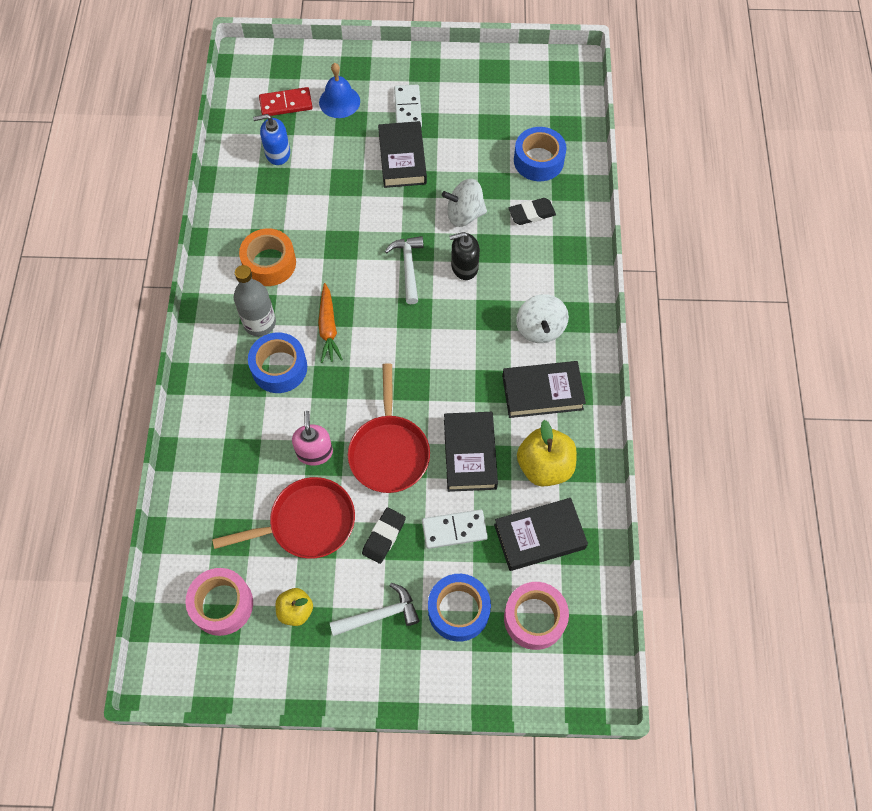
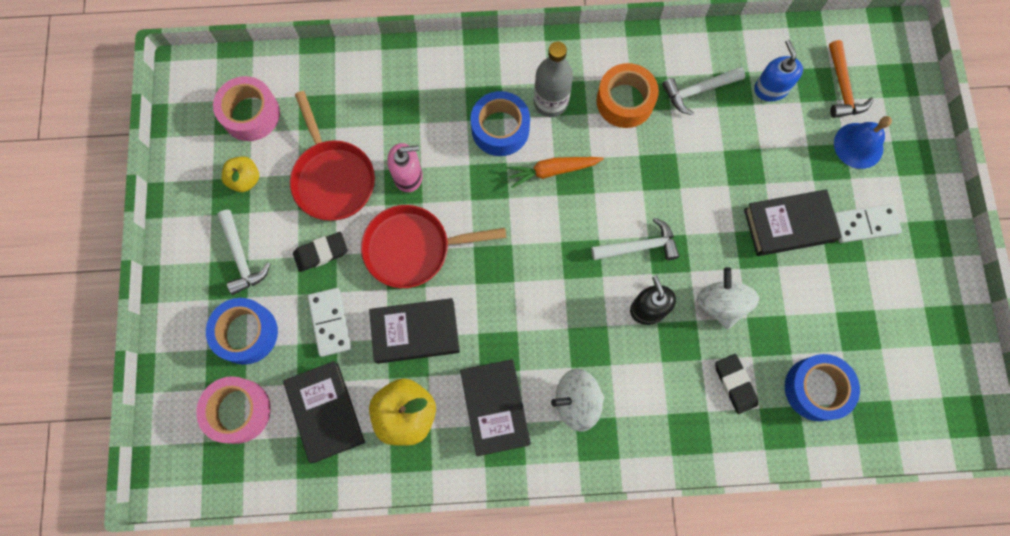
camera: 85 degrees right, 10 degrees up
(269, 206) = (698, 91): none -> white hammer
(286, 104) = (842, 88): red domino -> orange hammer
(384, 536) = (321, 253): black eraser -> black eraser turned 45 degrees counterclockwise

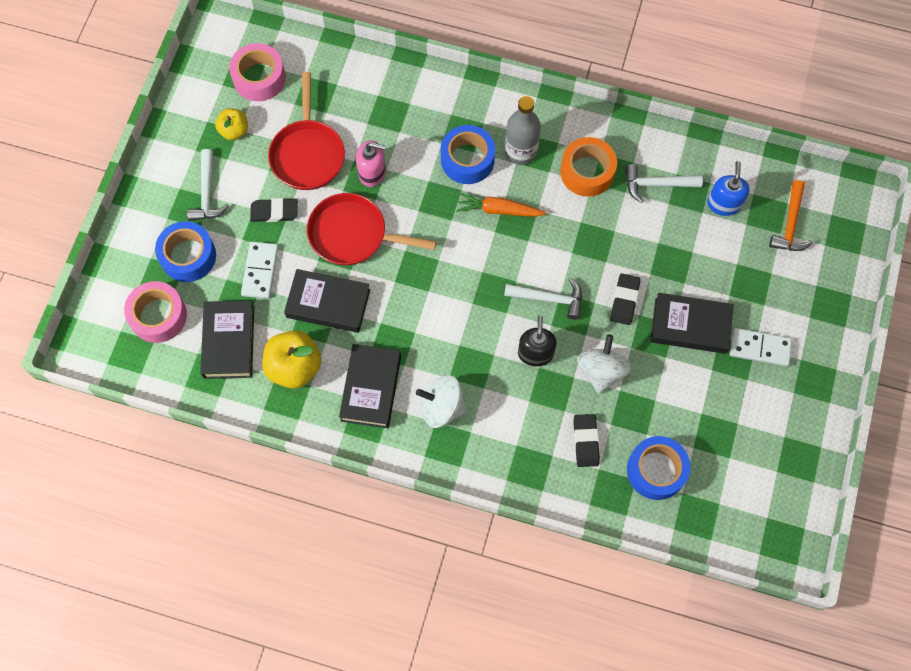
camera: 20 degrees right, 5 degrees down
(714, 222) = (624, 300): none -> black eraser
(858, 145) = (783, 279): blue bell -> none

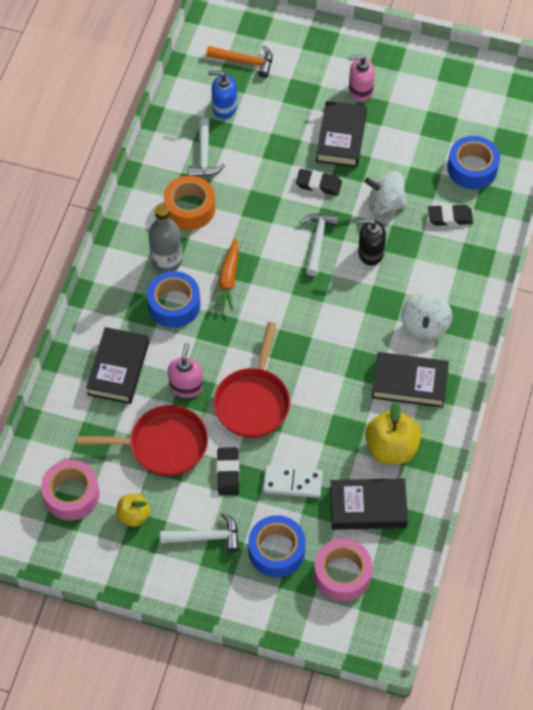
camera: 90 degrees left, 10 degrees down
(328, 304) = (326, 421): black book -> black book (118, 369)
(759, 348) = (360, 91): white domino -> pink soap dispenser

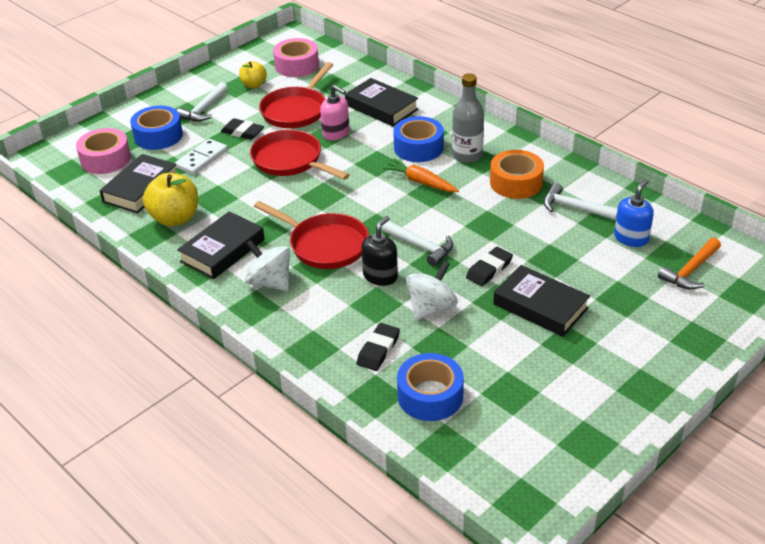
camera: 120 degrees right, 20 degrees down
(356, 310) = (325, 245): none -> red pan
(360, 91) = (601, 345): pink soap dispenser -> none

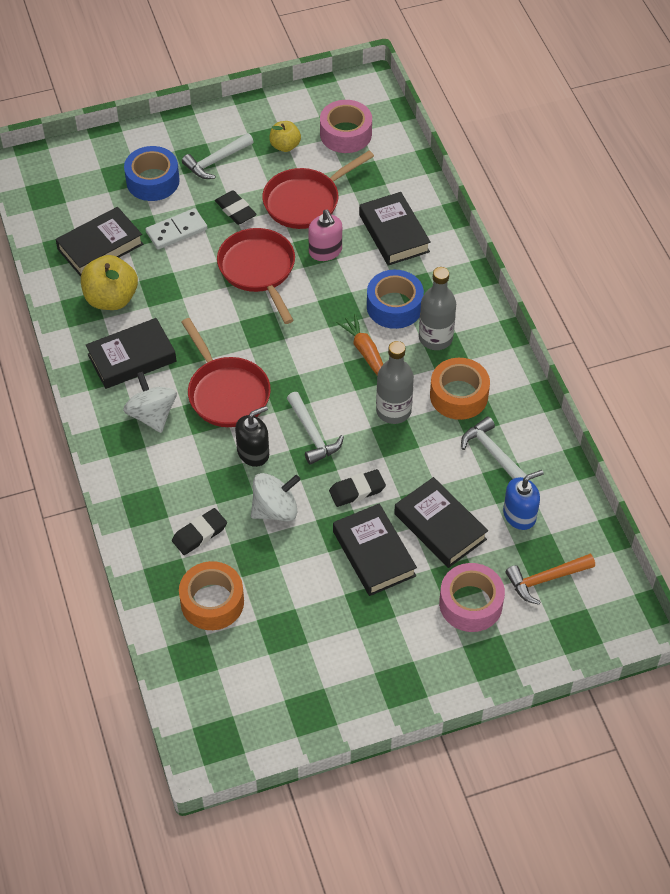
camera: 25 degrees right, 15 degrees up
(105, 159) = (88, 192): pink tape -> pink tape (470, 603)
(430, 396) = (212, 602): blue tape -> orange tape
(473, 209) = (393, 411): none -> grey bottle
(577, 268) = (440, 526): none -> black book

